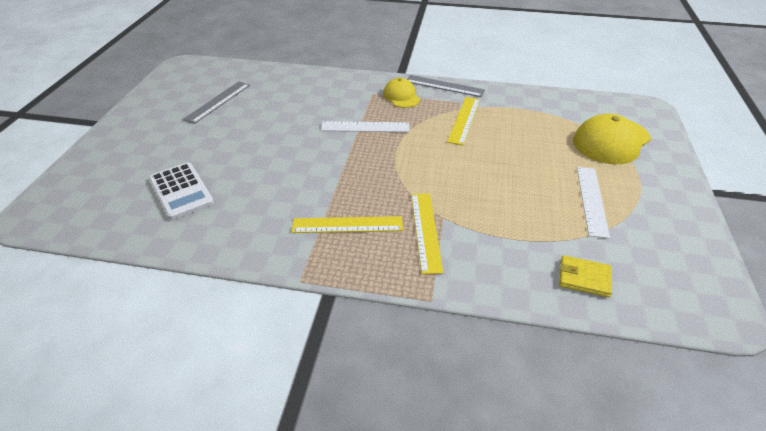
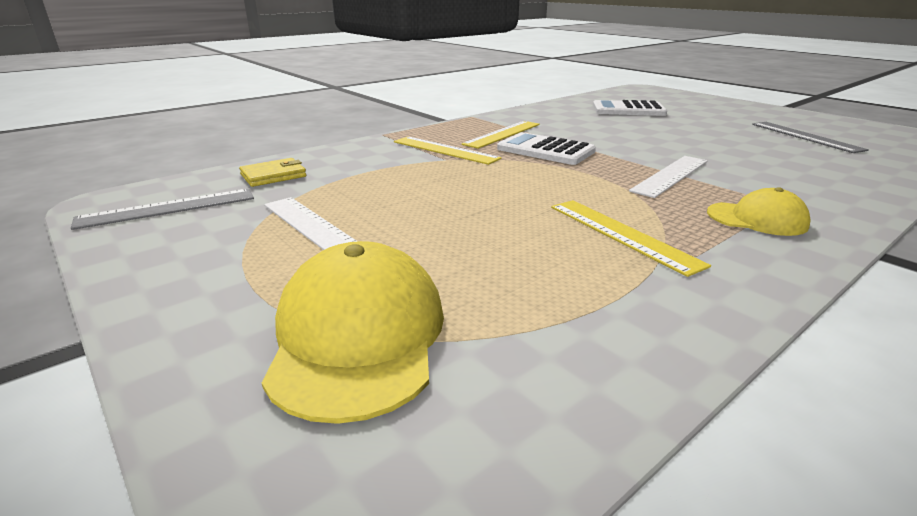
camera: 130 degrees right, 15 degrees down
(368, 185) = (545, 150): none -> white calculator
(444, 86) = (783, 268): grey ruler -> grey ruler (168, 208)

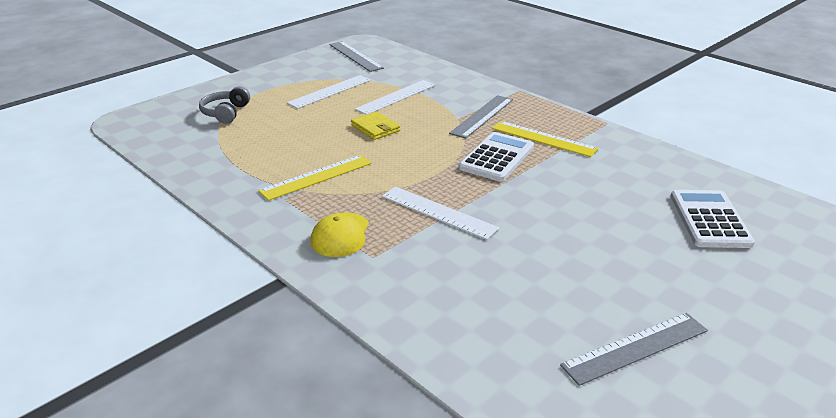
camera: 85 degrees right, 5 degrees up
(273, 175) = (409, 70): yellow wallet -> yellow wallet (375, 128)
(358, 336) = (226, 113): yellow cap -> grey headphones
(367, 185) = (396, 97): none -> white ruler
(445, 150) = (482, 116): yellow ruler -> grey ruler

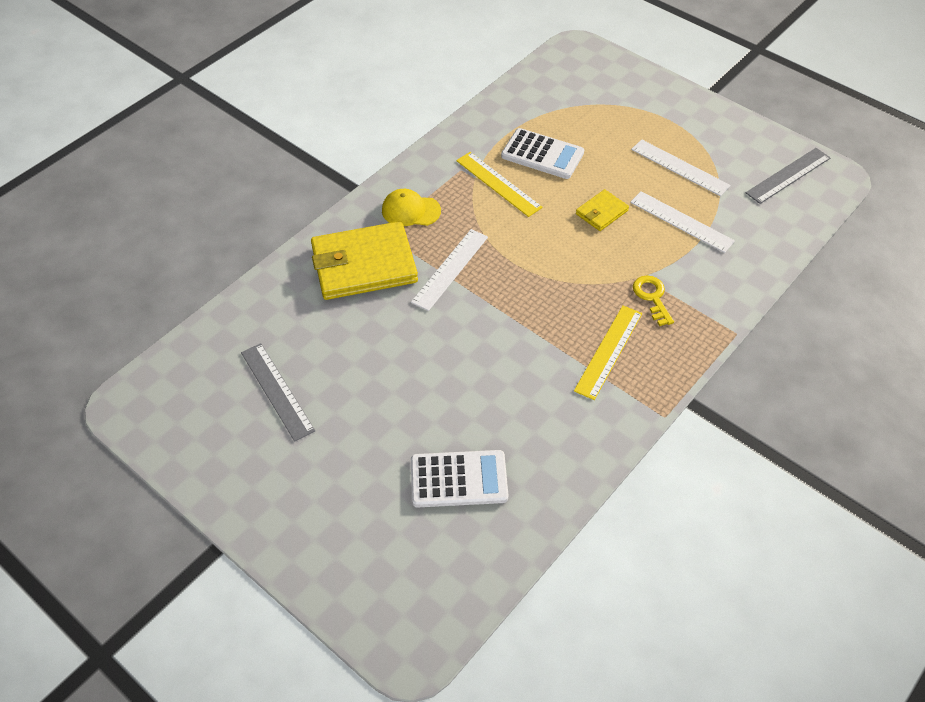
camera: 85 degrees right, 20 degrees up
(226, 113) = (608, 103): grey headphones -> none
(425, 272) = (364, 265): none -> yellow wallet
(482, 116) = (652, 297): grey ruler -> yellow key
(497, 157) = (557, 310): white calculator -> white calculator (542, 154)

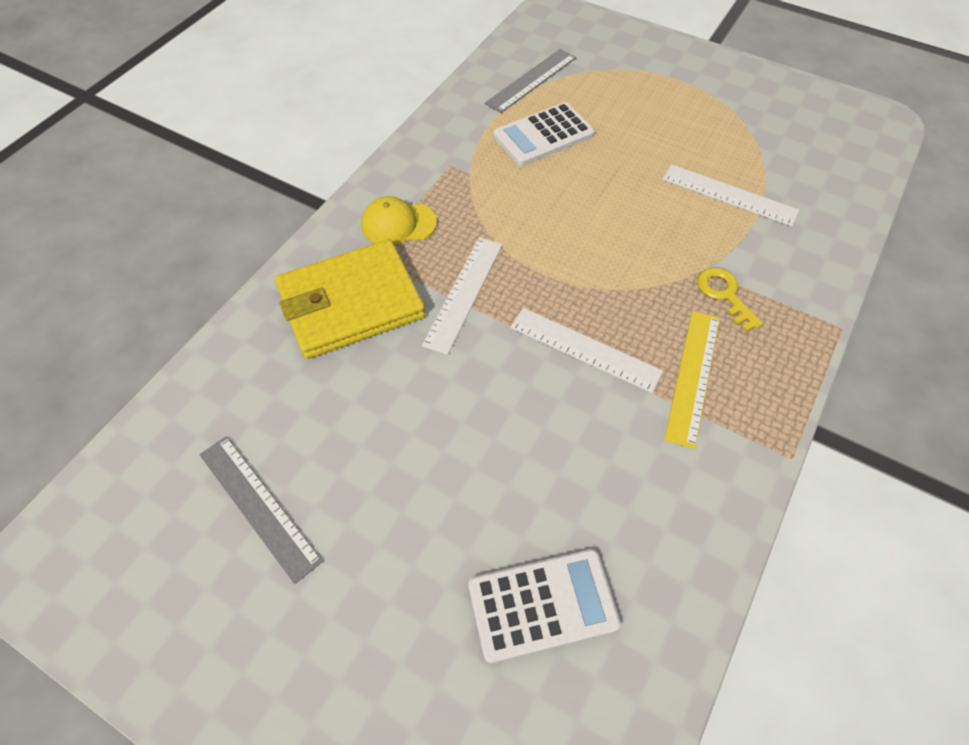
camera: 10 degrees left, 5 degrees up
(498, 184) = (499, 177): yellow ruler -> none
(542, 154) = (543, 135): white calculator -> white calculator turned 135 degrees clockwise
(601, 212) = (632, 196): yellow wallet -> none
(680, 167) = (707, 131): white ruler -> white ruler (585, 349)
(788, 175) = (831, 125): grey ruler -> grey ruler (531, 80)

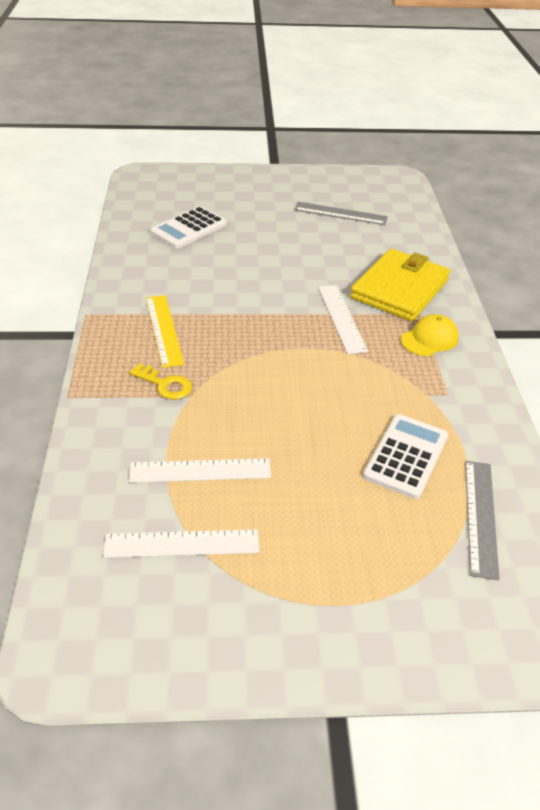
camera: 145 degrees right, 15 degrees down
(585, 349) = (241, 319): white ruler -> white ruler (182, 544)

